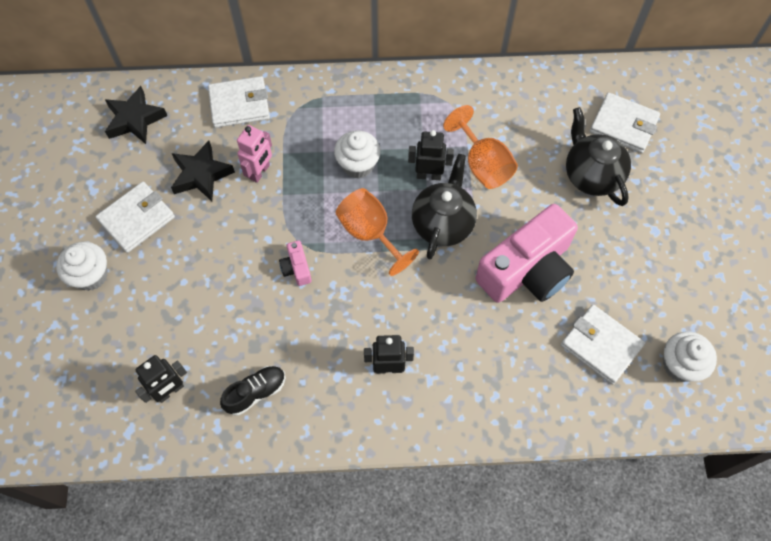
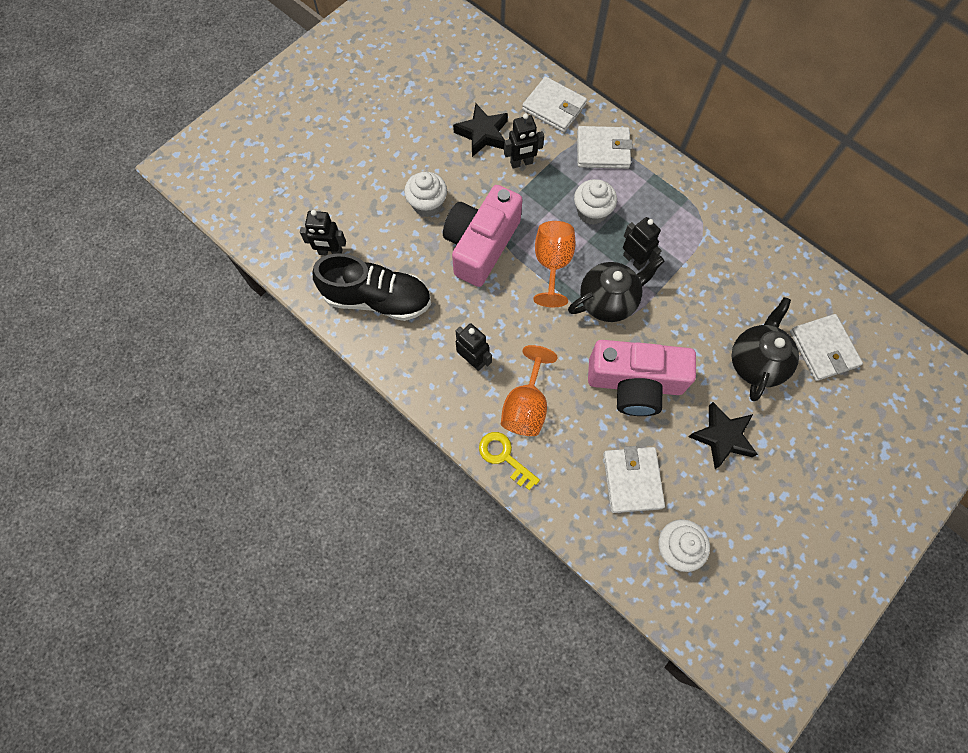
camera: 45 degrees right, 5 degrees up
(91, 275) = (355, 142): white cupcake -> white cupcake (427, 204)
(135, 119) = (477, 64): black star -> black star (722, 437)
(136, 219) = (415, 129): white wallet -> white wallet (603, 150)
(256, 392) = (377, 299): black shoe -> black shoe, size x1.90
(260, 172) = (521, 163): pink robot -> black robot
(296, 268) = (481, 245): pink camera -> pink camera, size x2.47
(483, 165) = (681, 286): orange goblet -> orange goblet (526, 406)
(493, 421) = (504, 457): none -> yellow key

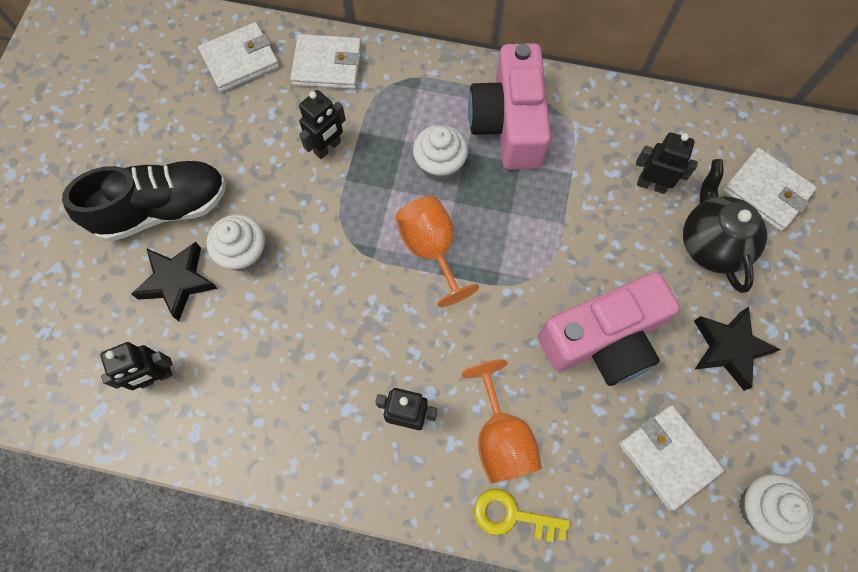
camera: 30 degrees left, 0 degrees up
(377, 299) = (249, 405): black shoe -> black shoe (163, 209)
(481, 245) = (336, 270): pink camera -> pink camera (509, 123)
(482, 134) = (263, 135): black star -> black star (177, 281)
(603, 150) = (410, 88): white wallet -> white wallet (240, 60)
(609, 301) = (518, 258): black teapot -> none
(634, 260) = (517, 197): black robot -> black robot (651, 185)

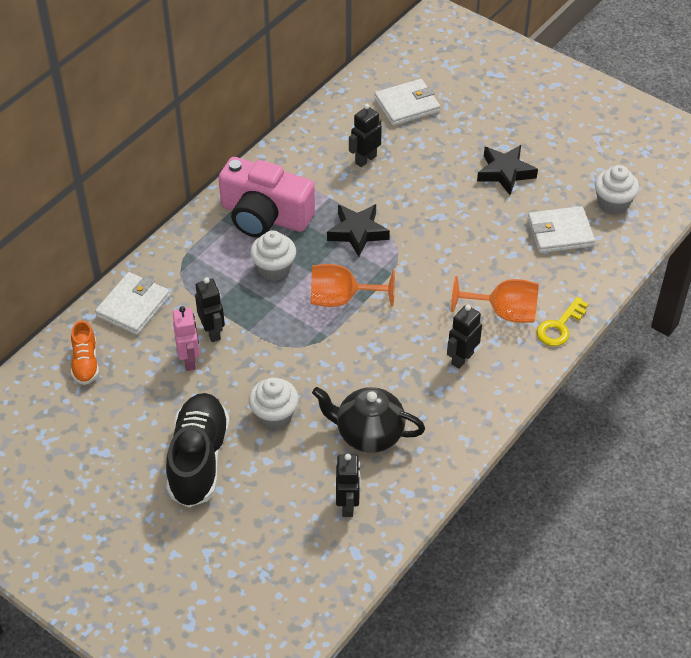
camera: 65 degrees left, 20 degrees down
(177, 281) = (272, 468): black star -> black star (357, 232)
(240, 60) = (85, 363): white wallet -> orange shoe
(282, 144) = (189, 360): none -> pink robot
(603, 340) = (464, 232): pink camera -> none
(710, 243) = (427, 149): black teapot -> black teapot (368, 434)

